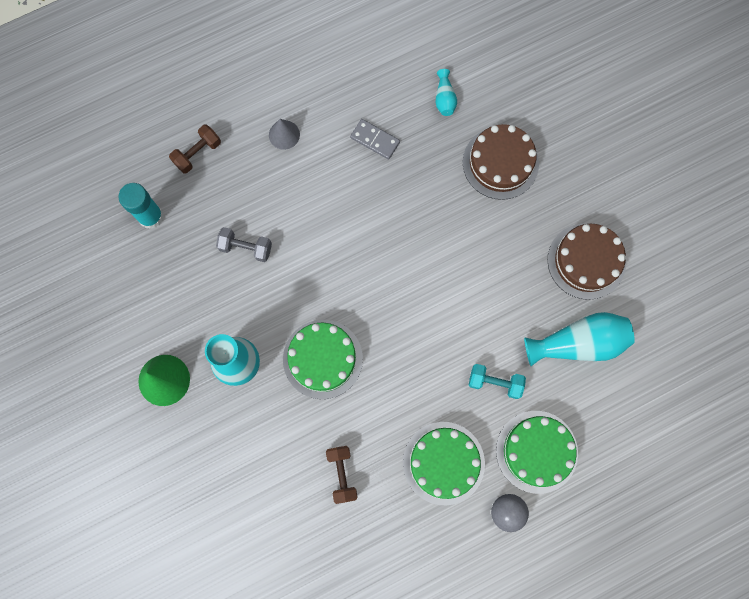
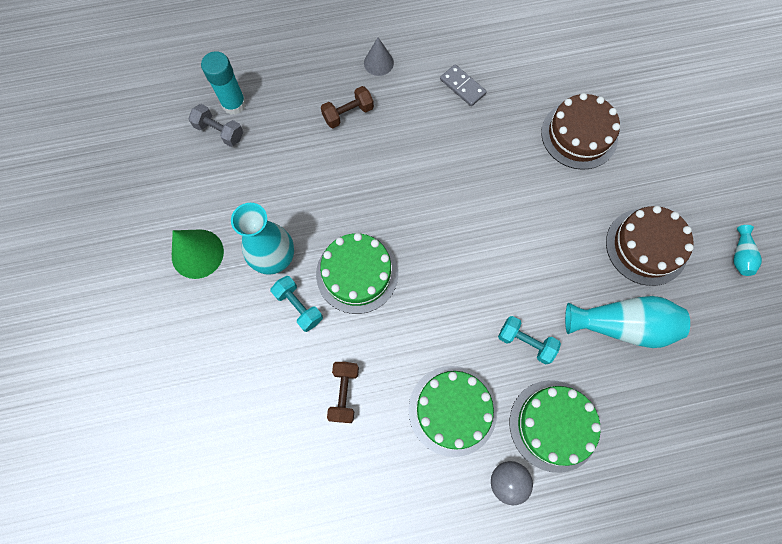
camera: 15 degrees right, 5 degrees down
(197, 153) = (294, 60): brown dumbbell -> brown dumbbell (348, 114)
(246, 248) = (313, 152): grey dumbbell -> grey dumbbell (219, 131)
(276, 405) = (298, 306): none -> turquoise dumbbell
(444, 98) = (538, 66): turquoise vase -> turquoise vase (740, 255)

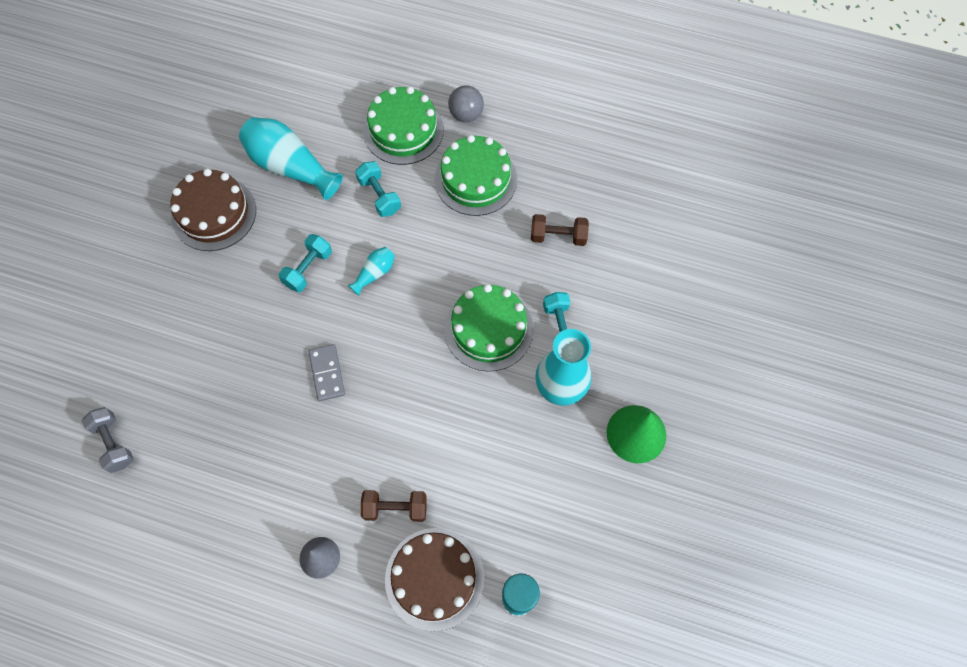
camera: 150 degrees left, 5 degrees down
(219, 131) = (551, 569): grey dumbbell -> grey dumbbell (113, 443)
(344, 393) = (558, 236): brown dumbbell -> brown dumbbell turned 60 degrees clockwise
(462, 86) = (250, 469): grey domino -> grey domino (327, 373)
(534, 243) = (308, 269): none -> turquoise dumbbell
(579, 135) = (179, 346): brown cake -> brown cake (434, 578)
(740, 255) = (144, 165): turquoise vase -> turquoise vase (374, 273)

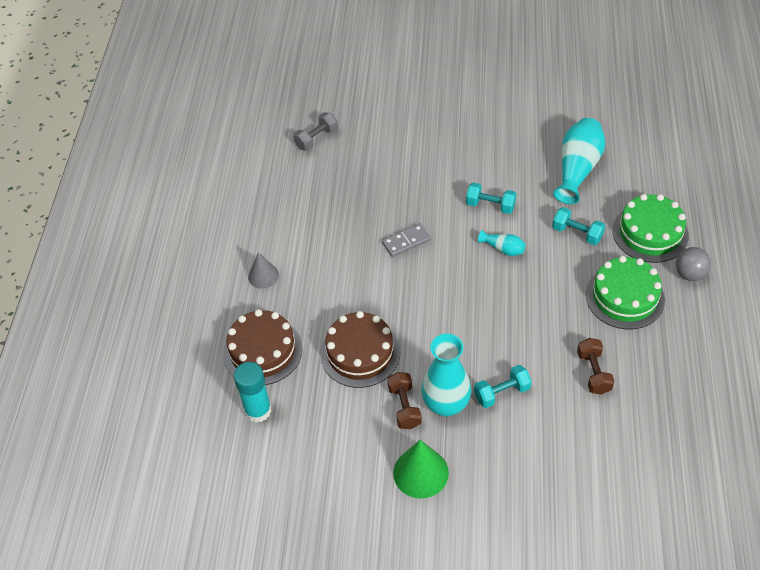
camera: 80 degrees right, 15 degrees down
(214, 213) = (515, 136): brown cake -> brown cake (360, 353)
(379, 196) = (577, 233): turquoise dumbbell -> turquoise dumbbell turned 75 degrees clockwise
(395, 508) = (310, 312): brown dumbbell -> brown dumbbell (404, 407)
(488, 329) = (481, 339): green cake -> none

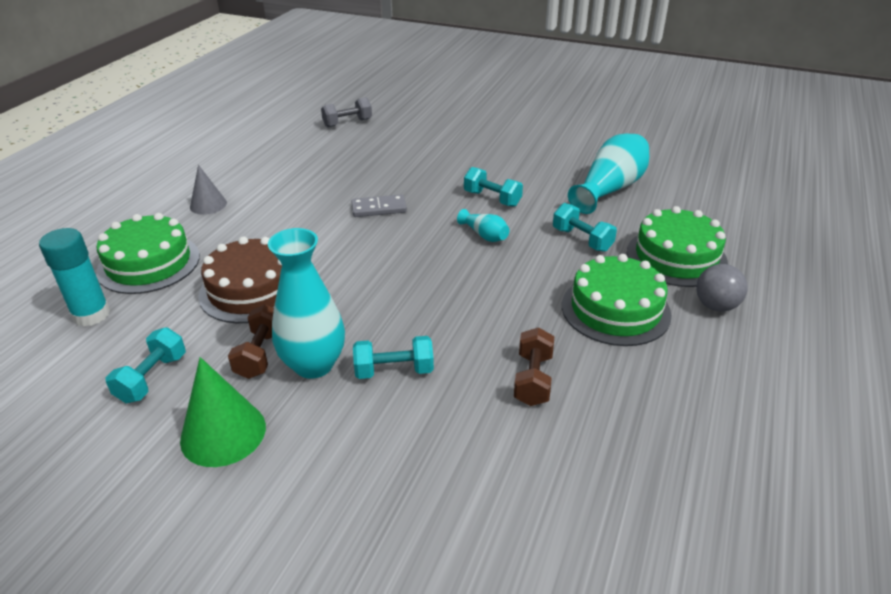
camera: 15 degrees right, 15 degrees down
(263, 351) = (149, 263): brown cake -> green cake
(344, 448) = (152, 378): none -> turquoise dumbbell

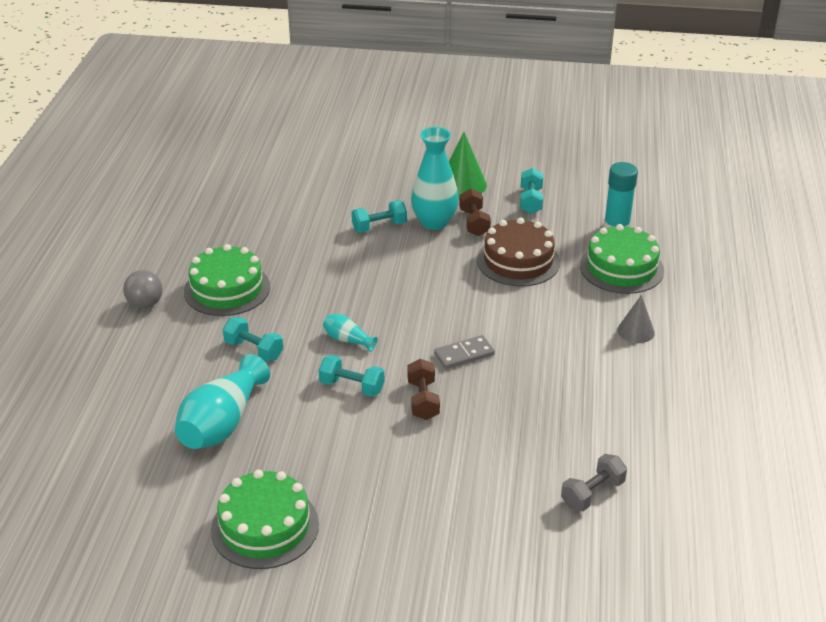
camera: 165 degrees right, 0 degrees up
(533, 379) = (286, 235): brown dumbbell -> brown dumbbell (423, 400)
(676, 257) = (167, 345): green cake -> green cake (265, 526)

